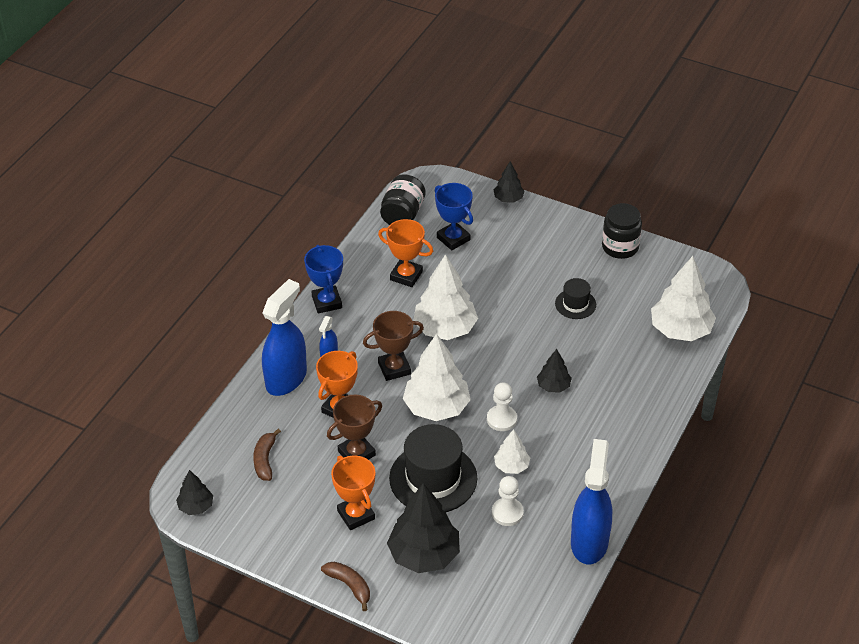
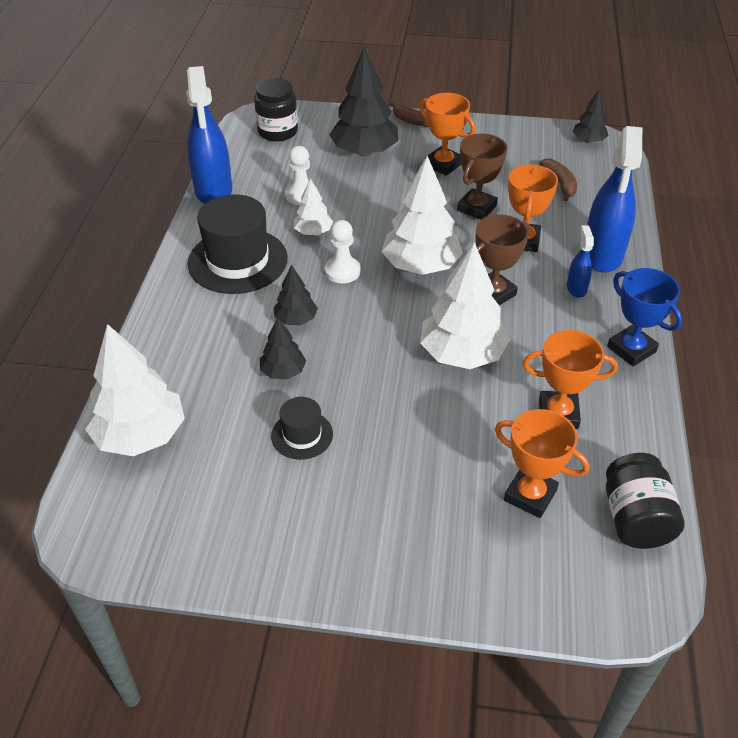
camera: 160 degrees right, 0 degrees up
(433, 478) = (388, 205): black hat -> black hat (238, 261)
(453, 239) = (530, 495): blue trophy -> orange trophy
(508, 199) = (484, 607): black tree -> black tree (283, 372)
(620, 247) = (259, 558): black jar -> black jar (277, 131)

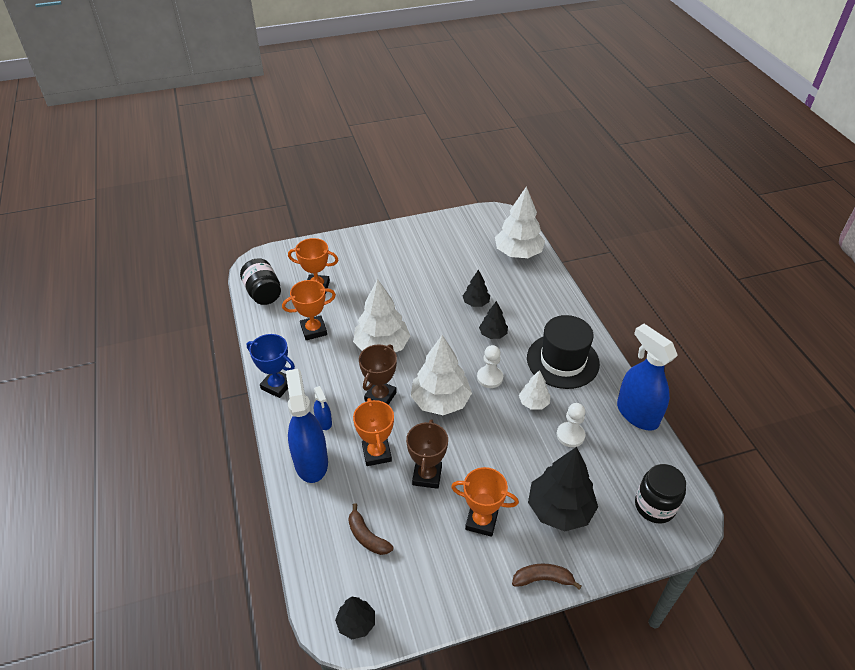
camera: 155 degrees right, 0 degrees up
(302, 435) = (442, 277): black hat -> none

